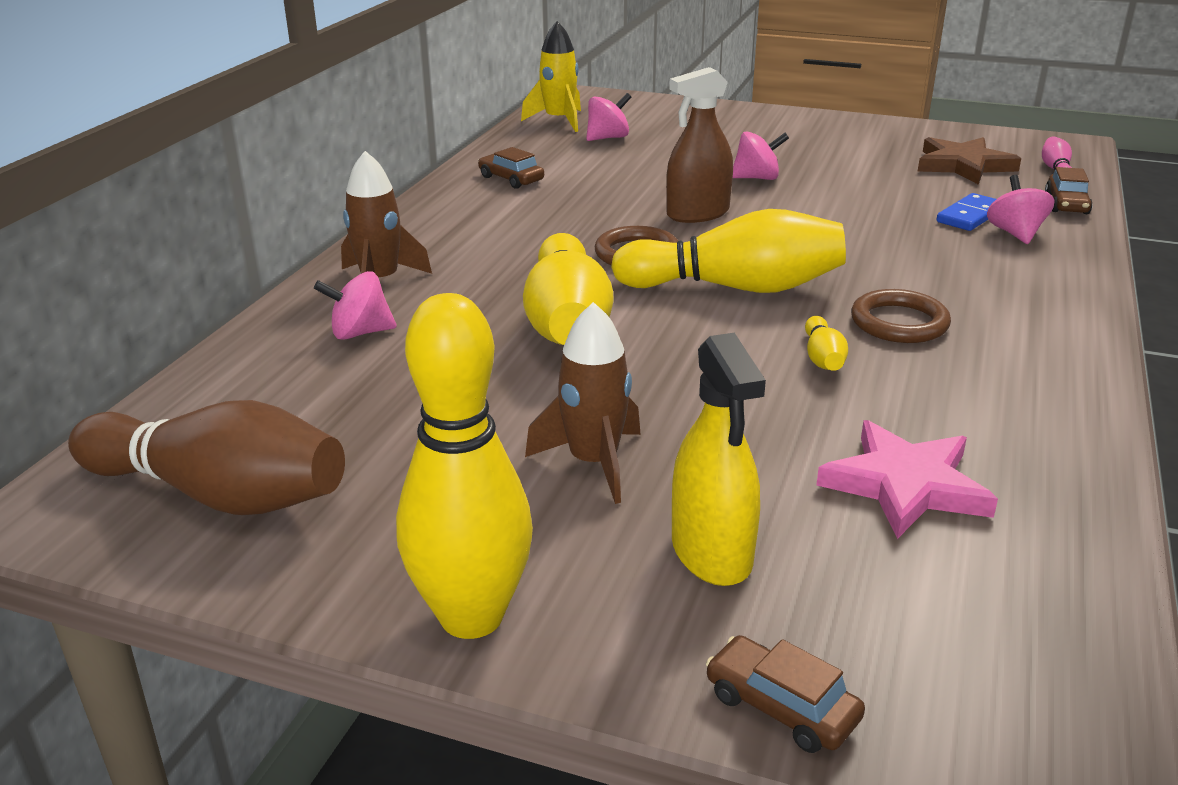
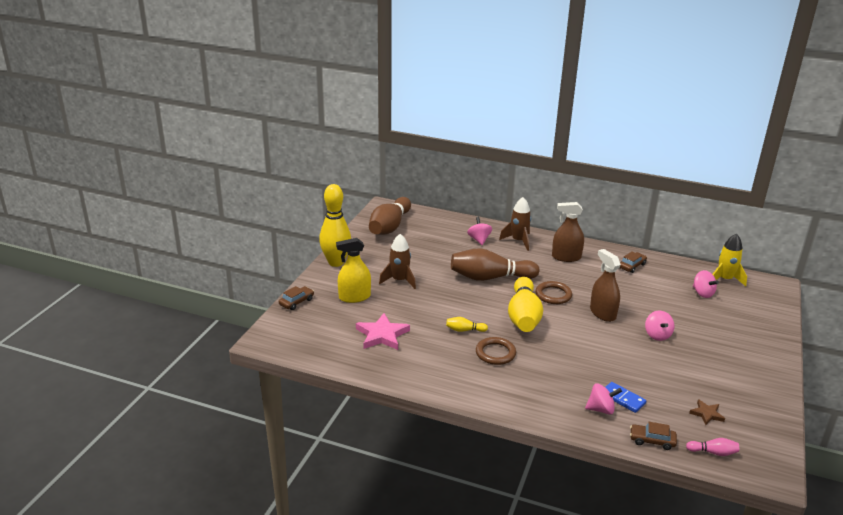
camera: 90 degrees right, 0 degrees up
(470, 233) = (566, 257): none -> brown spray bottle
(567, 321) = (490, 278): yellow bowling pin -> brown bowling pin
(963, 165) = (706, 414): brown star -> brown star, size x0.55

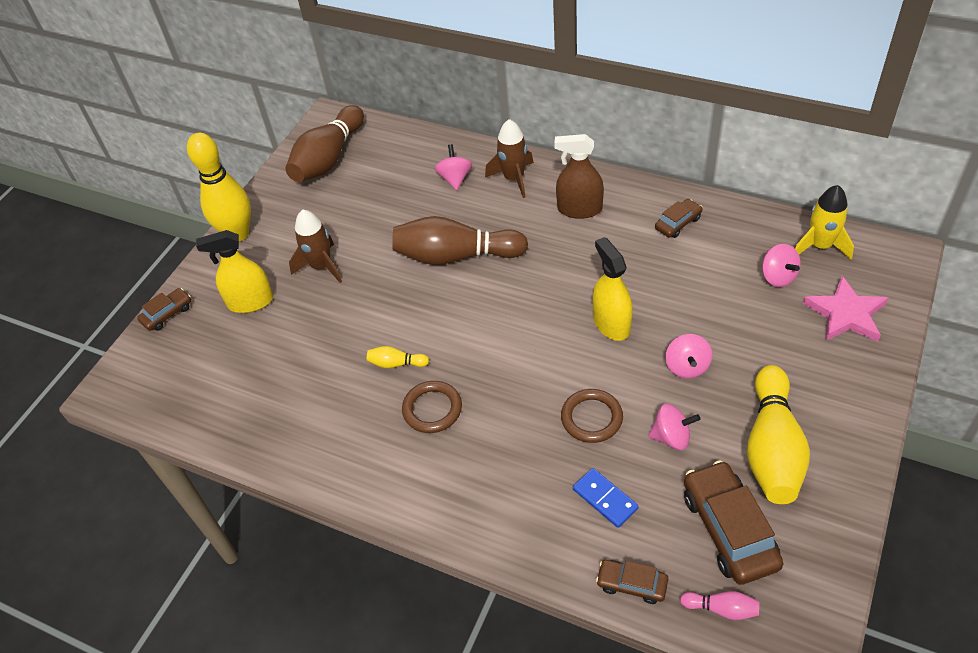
camera: 10 degrees right, 20 degrees up
(382, 335) = (275, 376): pink star -> pink star (846, 314)
(523, 316) = (489, 333): yellow bowling pin -> yellow bowling pin (772, 448)
(553, 295) = (543, 288): brown ring -> brown ring (591, 418)
(601, 409) = (567, 521): pink spinning top -> pink spinning top (671, 437)
(602, 313) = (611, 324): brown spray bottle -> yellow spray bottle
(706, 414) = (729, 529): brown star -> brown car

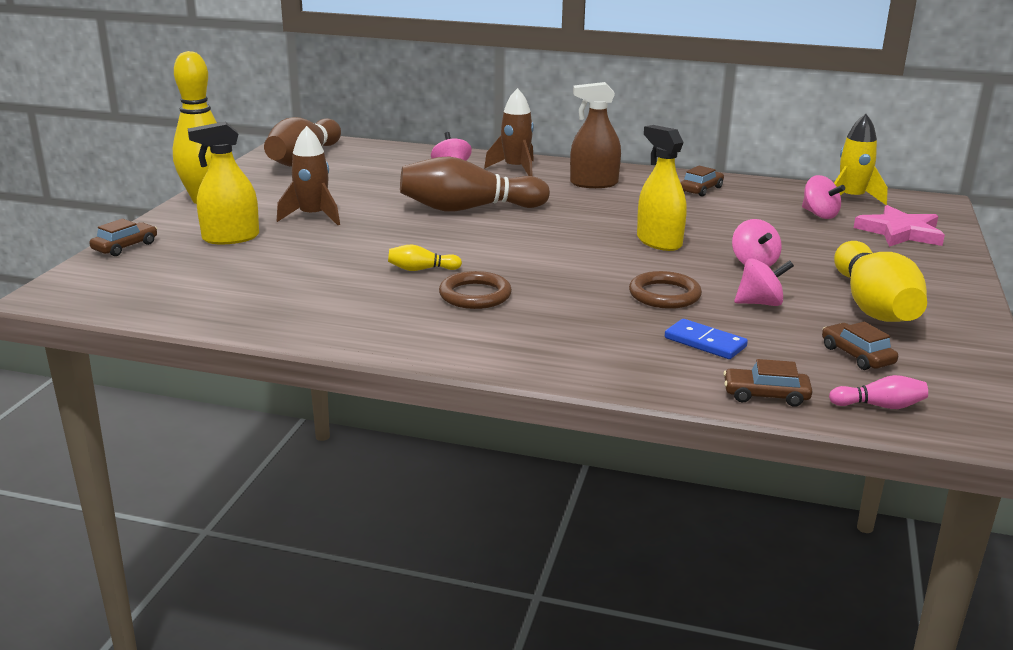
camera: 15 degrees left, 25 degrees down
(729, 529) = (857, 355): brown car -> brown car, size x0.54

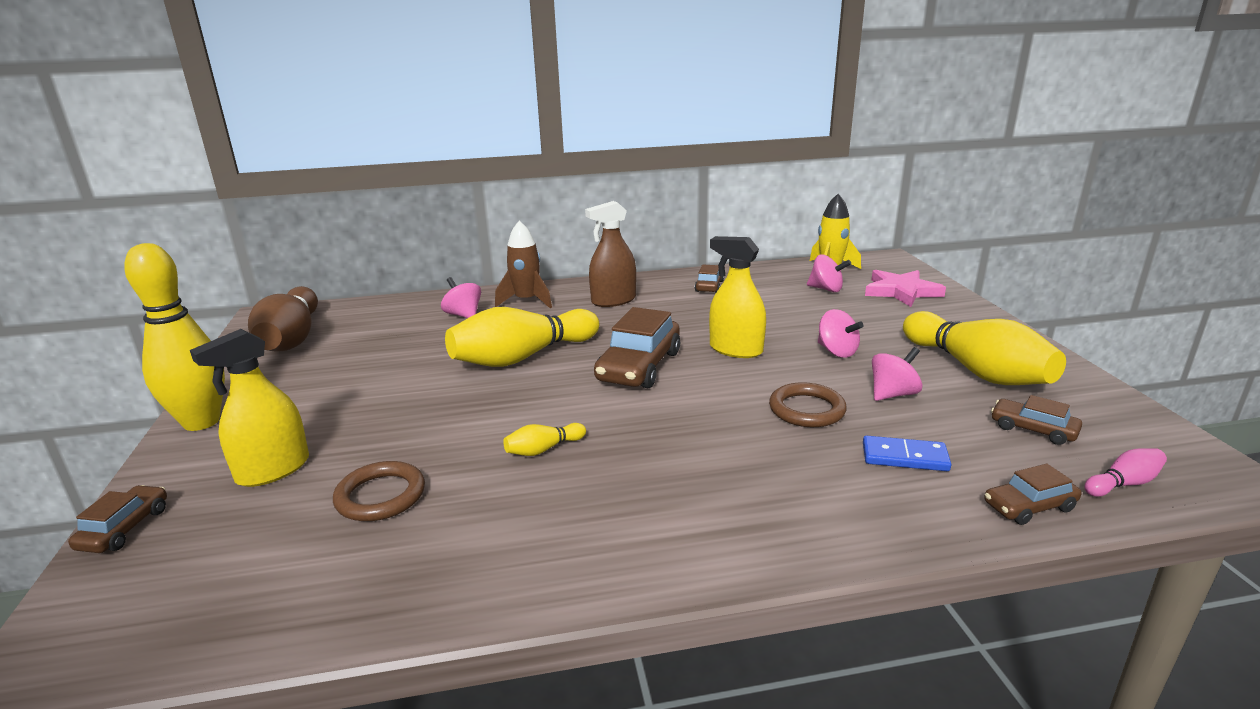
camera: 25 degrees left, 0 degrees up
(313, 216) = (357, 411): brown rocket -> none
(468, 209) = (523, 357): brown bowling pin -> yellow bowling pin
(475, 295) = (632, 467): brown ring -> brown ring (380, 496)
(557, 235) = (639, 366): none -> brown car

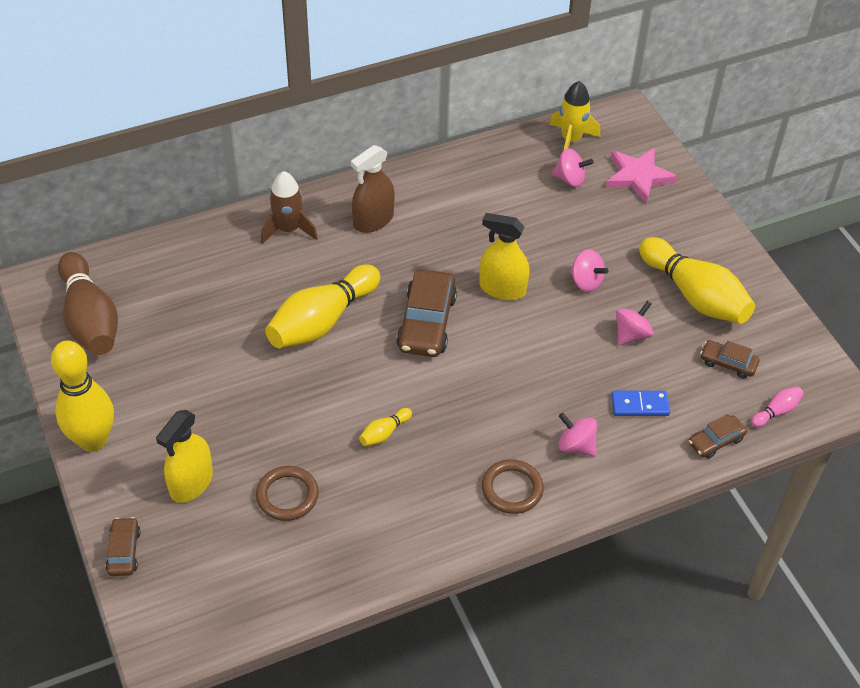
camera: 15 degrees left, 25 degrees up
(463, 315) = (237, 261): pink spinning top -> pink spinning top (576, 446)
(709, 286) = (459, 184): brown car -> none
(806, 409) = (569, 362): brown ring -> brown ring (512, 489)

